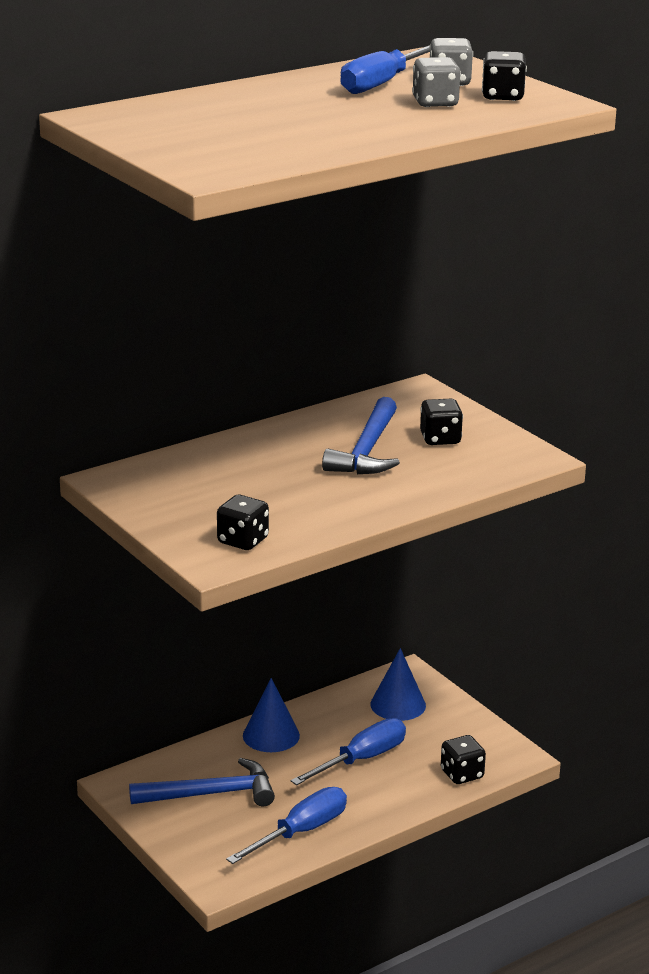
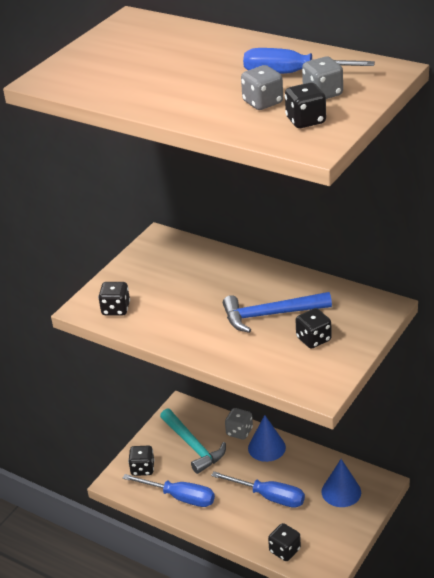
camera: 70 degrees right, 10 degrees up
(210, 794) = (193, 446): blue hammer -> turquoise hammer
(215, 850) = (142, 469): none -> black dice
(220, 748) = (239, 432): none -> grey dice

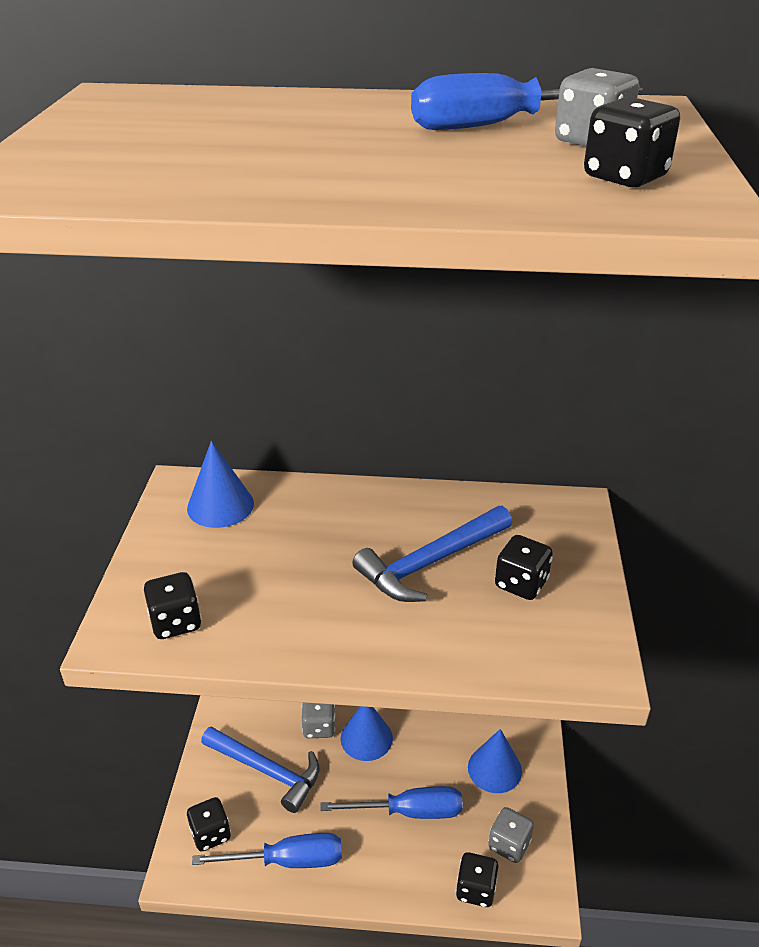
camera: 30 degrees left, 0 degrees up
(174, 254) = (220, 505): none -> blue cone
(193, 446) = (266, 770): turquoise hammer -> blue hammer
(263, 102) = (507, 164): grey dice -> grey dice (509, 844)

